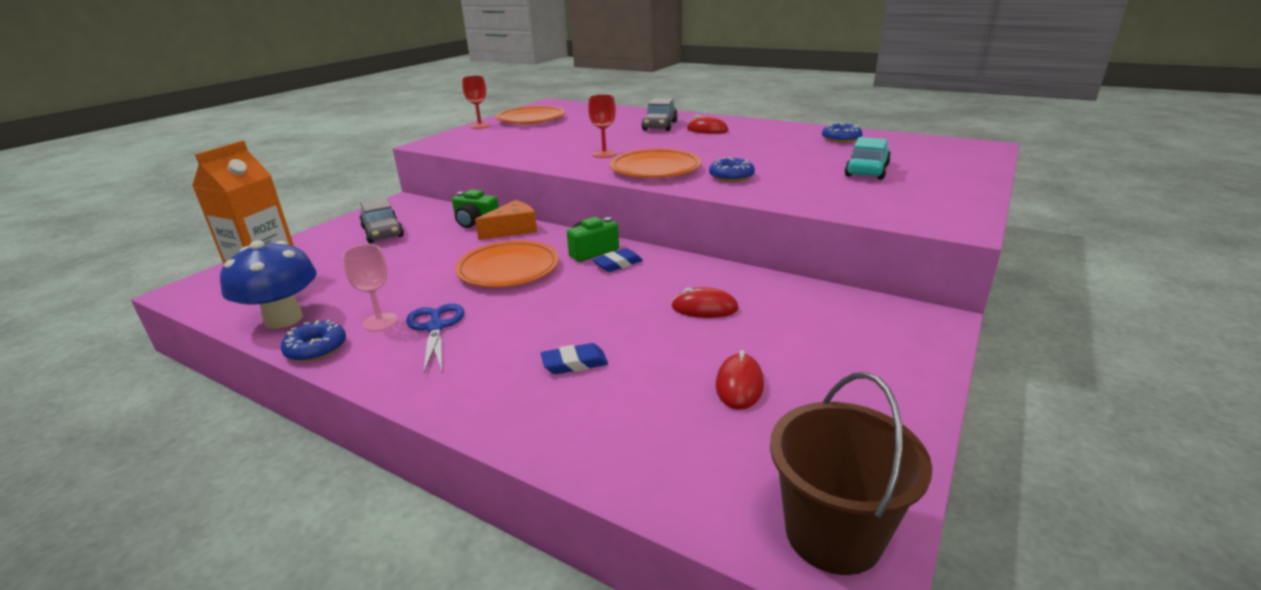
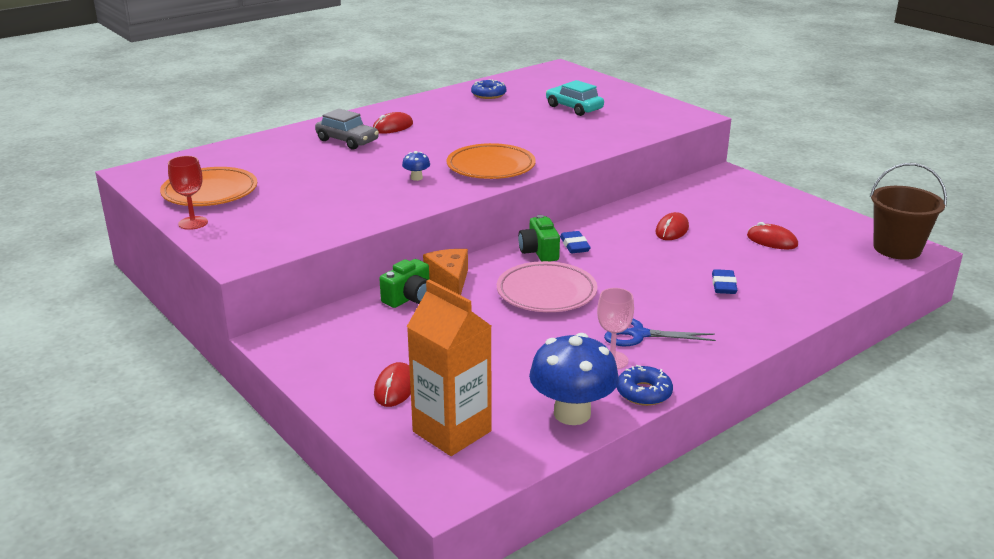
camera: 70 degrees left, 0 degrees up
(334, 247) = (395, 388): none -> red mouse
(383, 232) = (378, 355): grey car -> none
(508, 269) = (546, 292): orange plate -> pink plate
(604, 154) = (416, 178): red goblet -> blue mushroom
(731, 177) = (542, 147): blue donut -> none

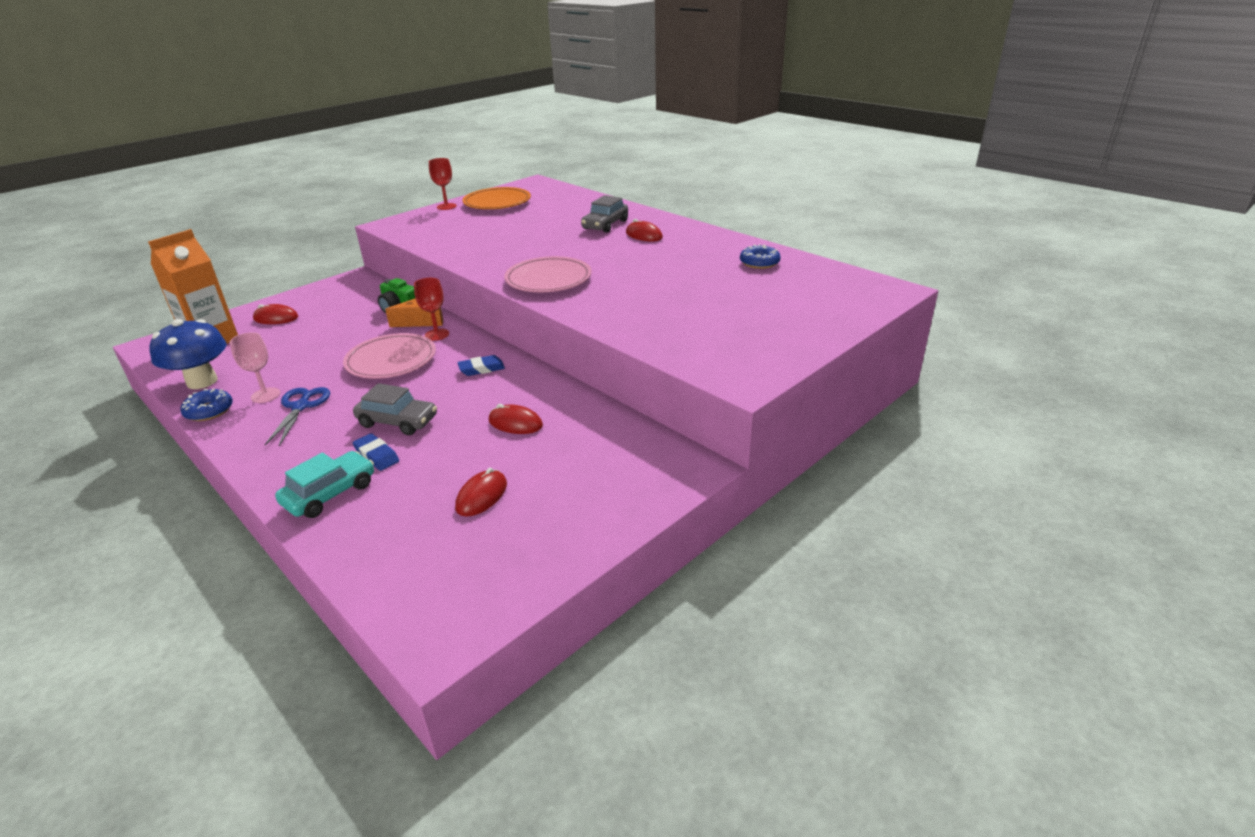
camera: 85 degrees right, 5 degrees up
(416, 178) = (522, 255): blue mushroom -> none
(490, 271) = (437, 334): none -> red goblet
(491, 167) = (548, 280): orange plate -> pink plate
(539, 252) = (470, 353): green camera -> none
(574, 108) = (737, 306): turquoise car -> turquoise car (330, 493)
(668, 280) = (398, 421): none -> grey car
(723, 285) = (376, 455): blue eraser -> blue eraser turned 45 degrees clockwise
(897, 249) = (444, 619): brown bucket -> none

